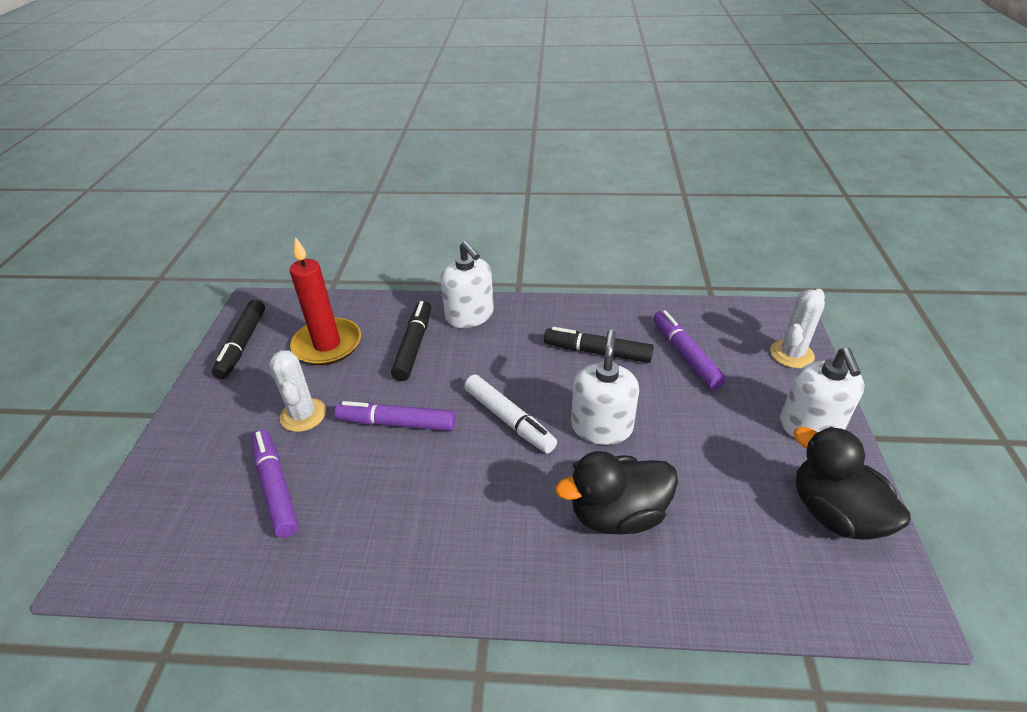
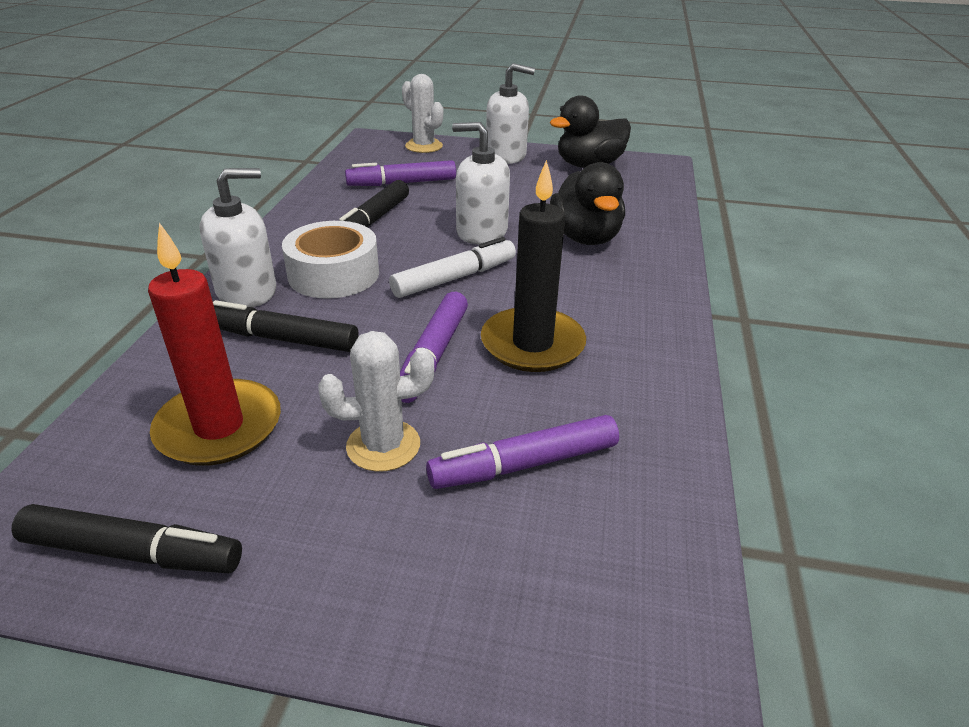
camera: 85 degrees left, 5 degrees down
(413, 481) = (532, 344): none -> black candle
(501, 350) = (333, 274): none -> white tape

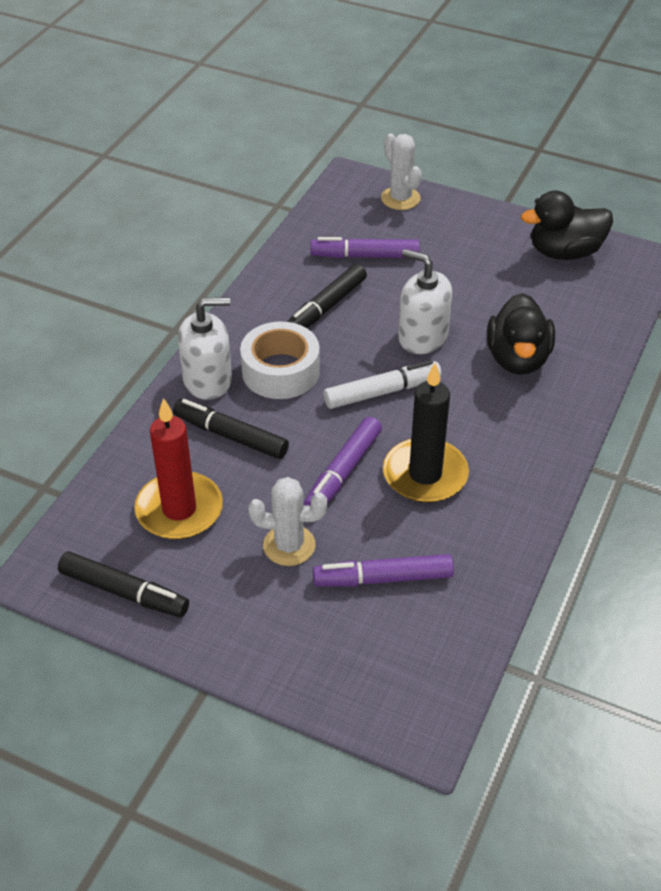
camera: 15 degrees right, 10 degrees up
(506, 156) = (482, 225): white soap dispenser -> none

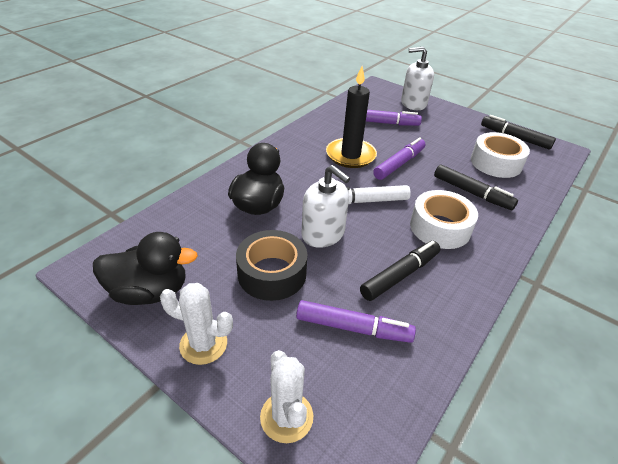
camera: 170 degrees left, 5 degrees down
(179, 509) = (496, 163): red candle -> white tape
(208, 380) = (496, 231): white soap dispenser -> white soap dispenser (413, 103)
(289, 545) = (431, 140): white cactus -> white cactus (203, 344)
(459, 286) = (272, 273): none -> black tape

